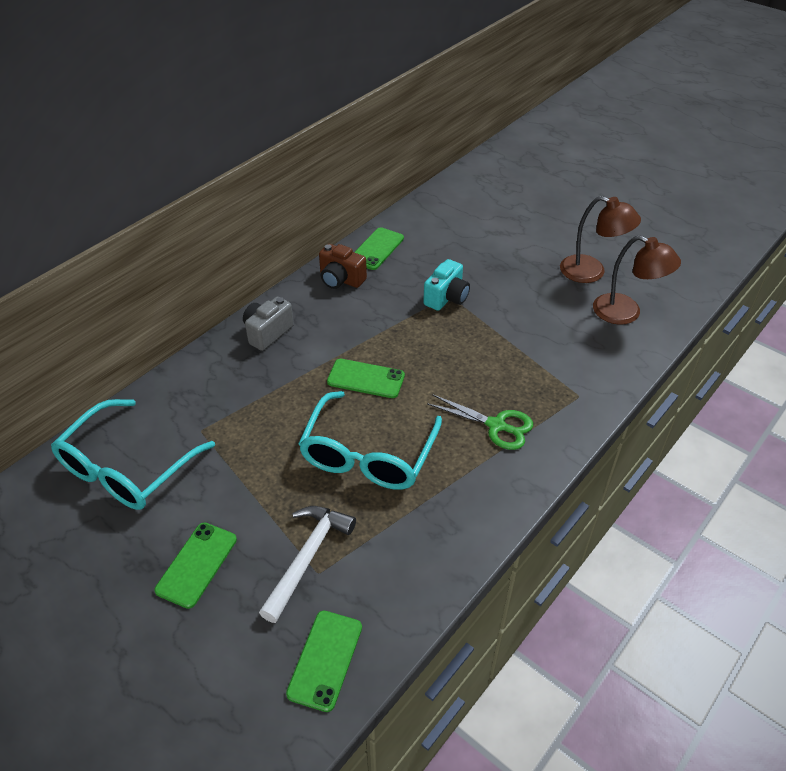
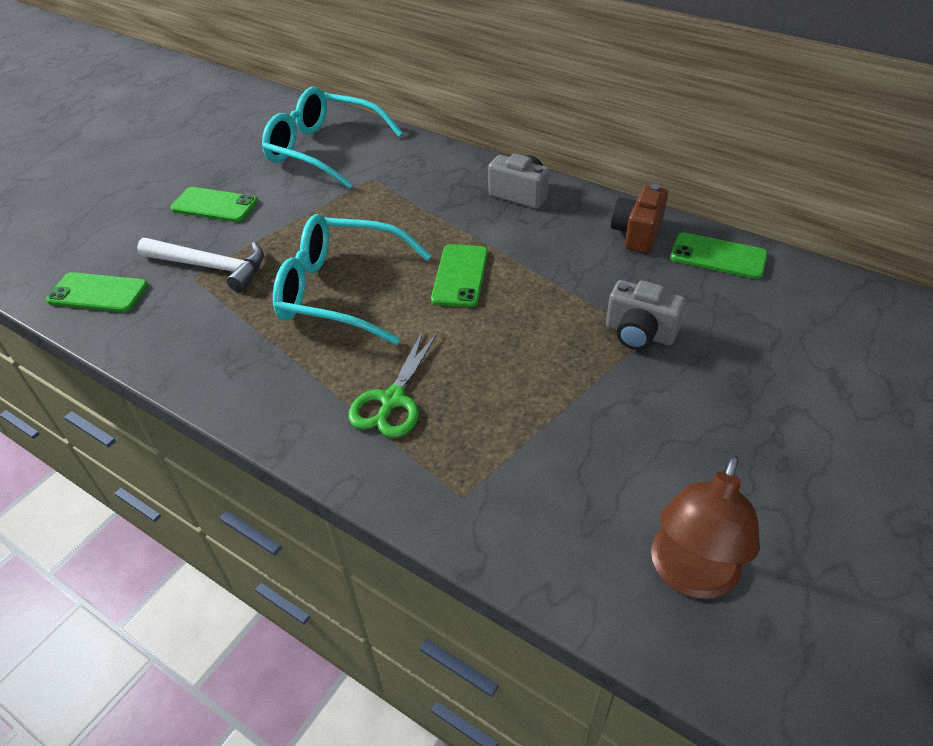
camera: 85 degrees right, 0 degrees up
(446, 298) = (639, 333): turquoise camera -> grey camera
(591, 272) = (791, 521): brown lamp -> none

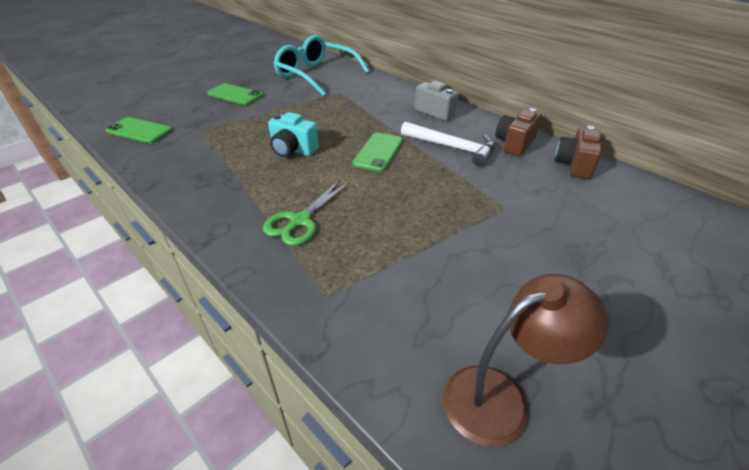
camera: 10 degrees right, 5 degrees down
(211, 267) = (216, 126): white hammer -> white hammer (452, 147)
(340, 291) = (292, 150): turquoise glasses -> turquoise camera
(639, 333) = (500, 205): grey camera -> none
(690, 575) = (501, 397): brown lamp -> brown lamp turned 150 degrees counterclockwise
(718, 256) = (574, 165): green phone -> brown camera

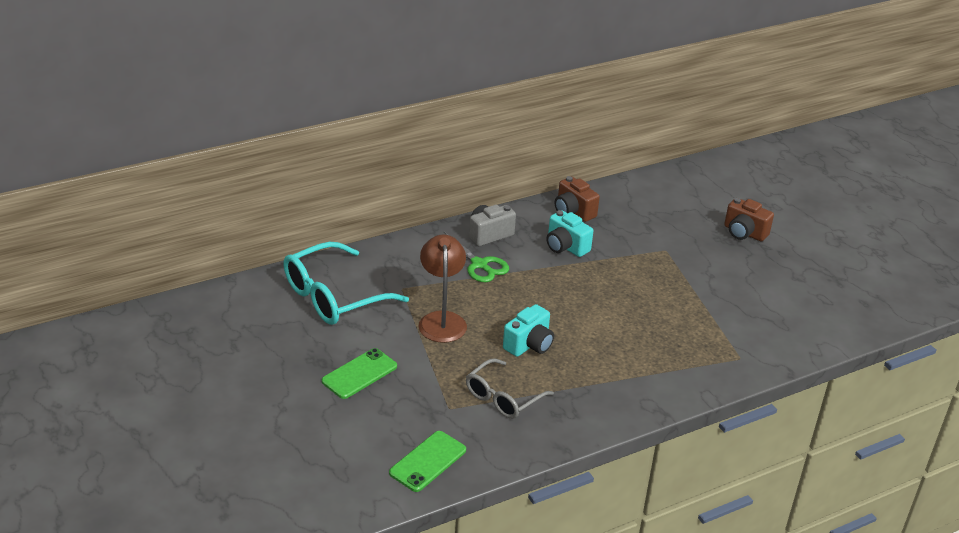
camera: 75 degrees left, 5 degrees down
(217, 148) = (503, 398): none -> grey glasses
(300, 221) = (651, 357): green scissors -> green scissors (479, 265)
(378, 152) = (556, 291): green phone -> none
(452, 147) = (565, 247): white hammer -> turquoise camera
(501, 397) = (828, 309): brown lamp -> brown lamp (442, 320)
(574, 165) = (619, 196): brown camera -> brown camera (744, 233)

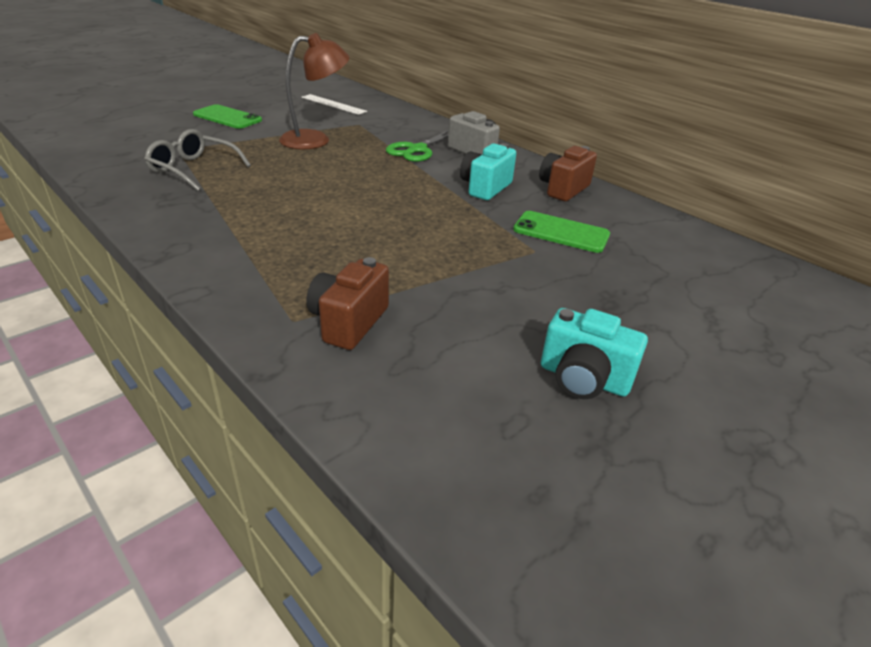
camera: 75 degrees right, 0 degrees up
(333, 297) = (333, 104): turquoise glasses -> white ruler
(428, 461) = (100, 145): green phone -> green phone (561, 232)
(529, 345) = (286, 177): turquoise camera -> turquoise camera (583, 379)
(744, 233) = (649, 320): brown camera -> brown camera (348, 322)

